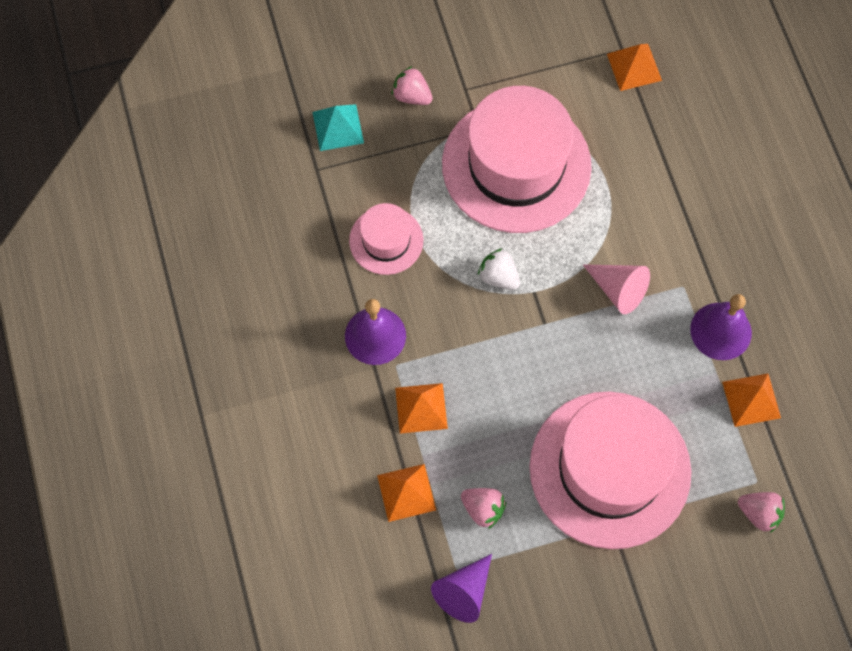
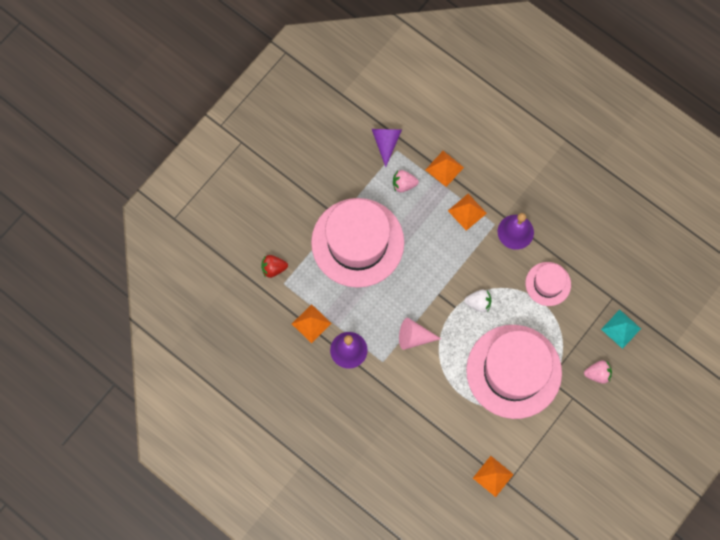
camera: 145 degrees right, 5 degrees up
(759, 513) = (273, 268): pink strawberry -> red strawberry

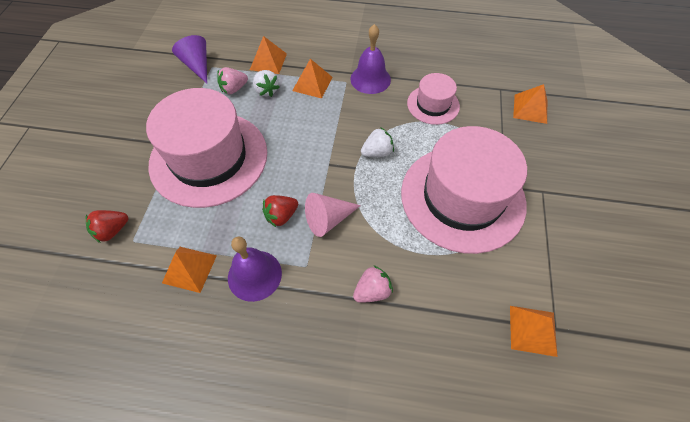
camera: 30 degrees left, 15 degrees down
(385, 317) = (281, 216): none -> red strawberry
(428, 200) = (266, 90): none -> white strawberry
(597, 374) = (545, 156): pink strawberry -> pink strawberry (372, 291)
(621, 329) = (530, 108): turquoise pyramid -> orange pyramid

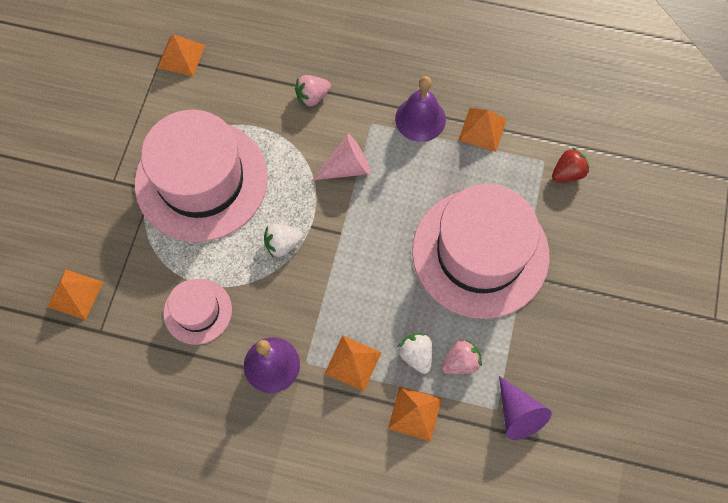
camera: 175 degrees left, 10 degrees up
(281, 216) = (395, 175): red strawberry -> none

